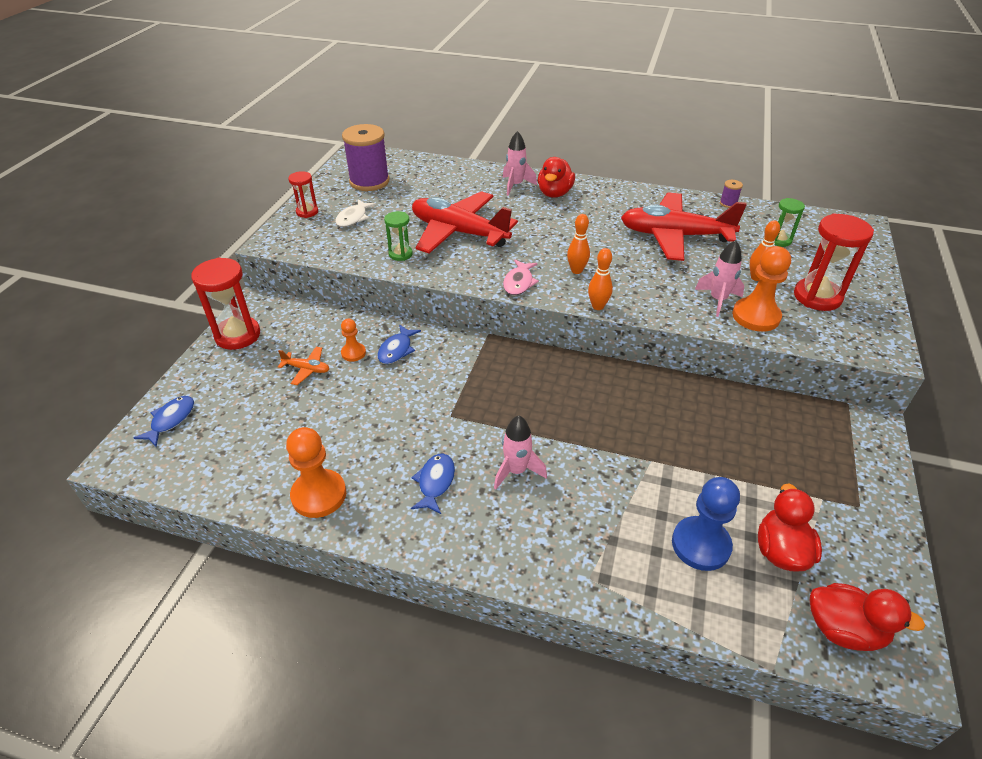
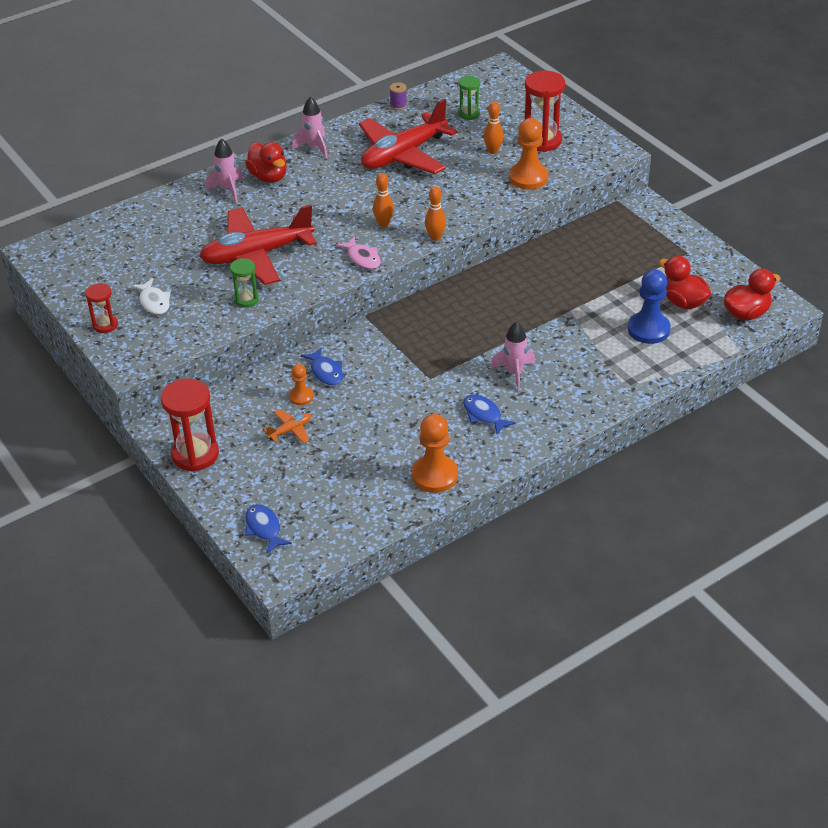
camera: 50 degrees left, 0 degrees up
(369, 181) = (102, 267): purple spool -> none
(718, 300) = (494, 182): pink rocket -> pink rocket (314, 148)

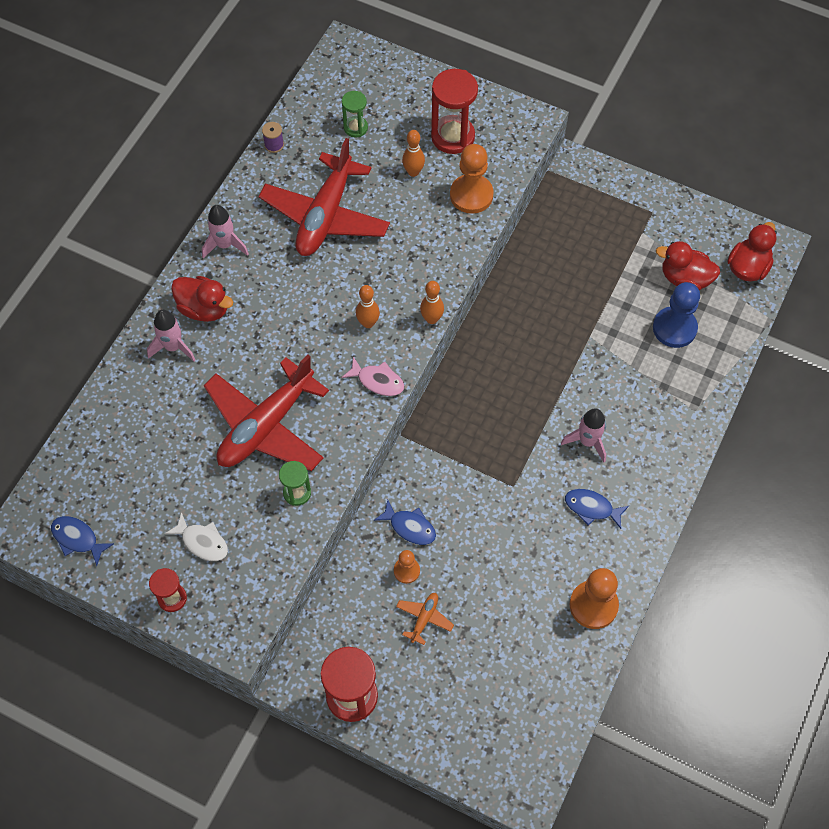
camera: 30 degrees left, 20 degrees up
(264, 528) = (479, 752): blue fish -> blue fish (77, 539)

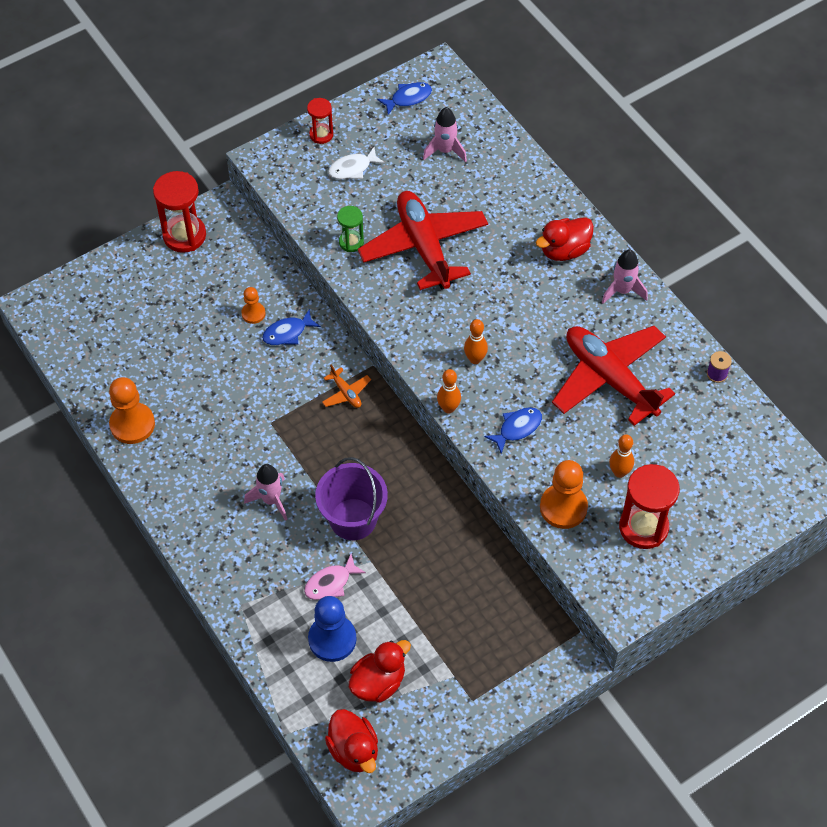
camera: 120 degrees right, 5 degrees down
(173, 347) = (539, 215): pink rocket -> pink rocket (445, 151)
(355, 128) = (701, 449): green hourglass -> none
(377, 381) = (414, 340): pink fish -> pink fish (330, 583)
(424, 618) = (207, 307): orange plane -> orange plane (346, 393)
(561, 369) = (353, 519): none -> purple bucket
(592, 508) = (211, 469): blue fish -> blue fish (517, 428)

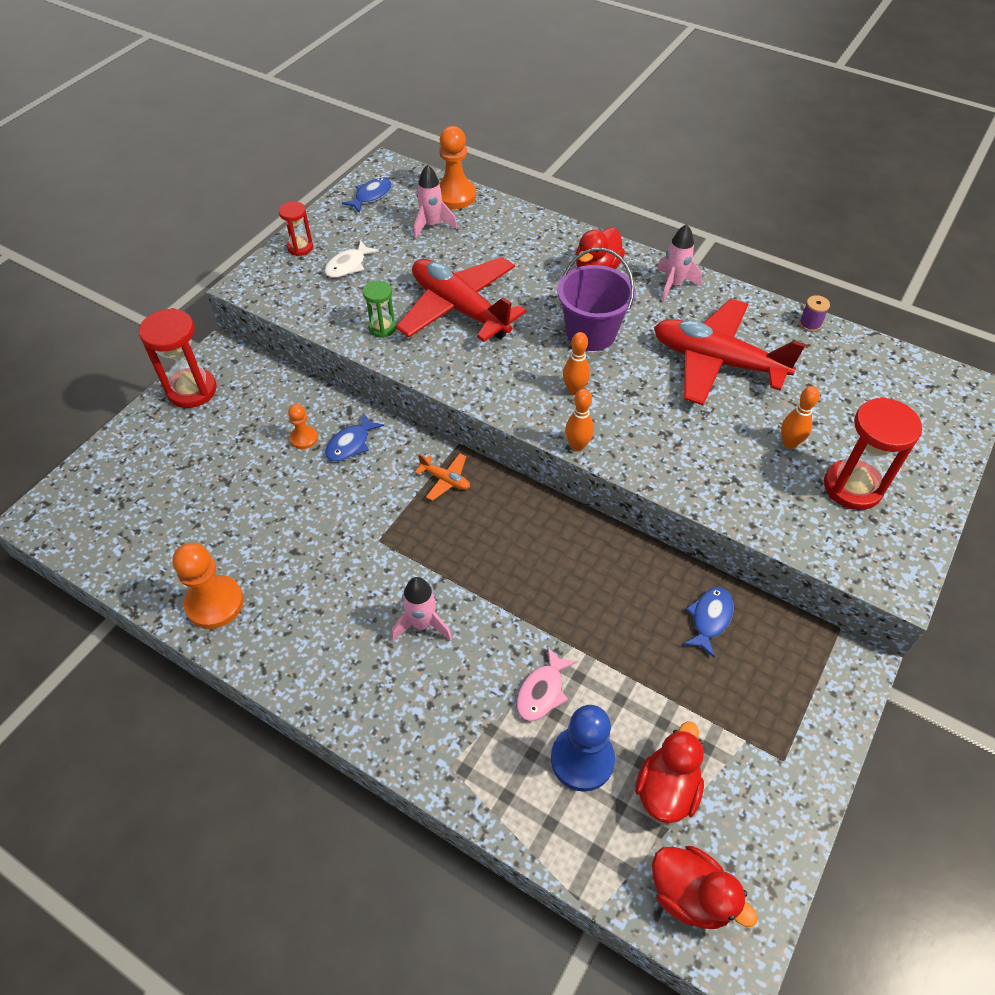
camera: 25 degrees left, 5 degrees down
(353, 519) = (527, 608): purple bucket -> purple bucket (591, 333)
(517, 428) = (660, 439): blue fish -> blue fish (710, 619)
(563, 507) = (760, 499): orange pawn -> orange pawn (455, 196)

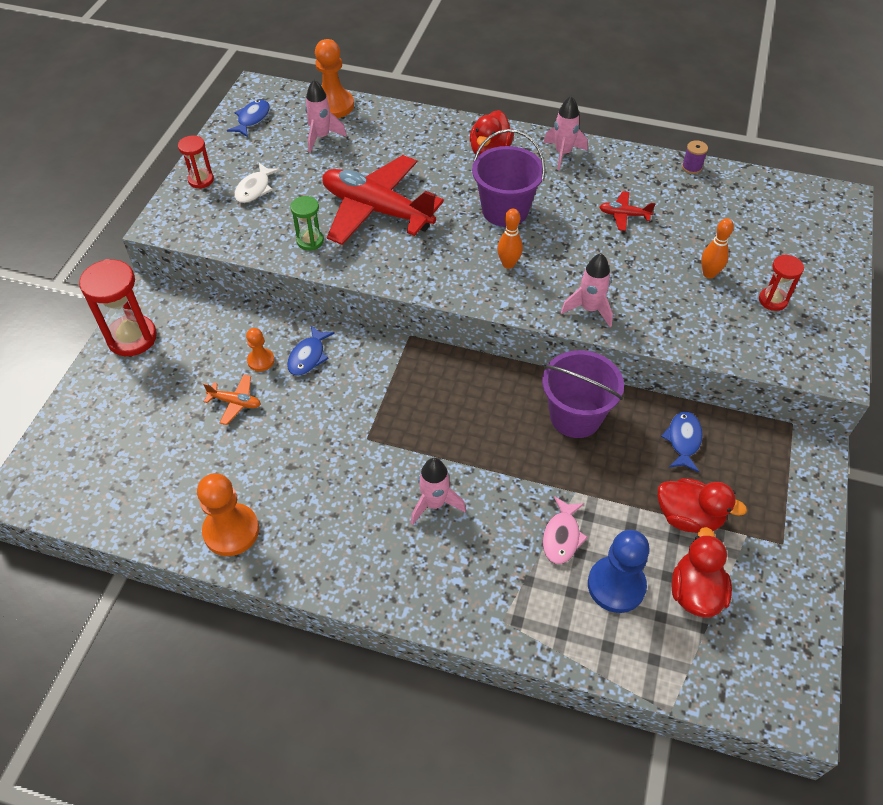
camera: 15 degrees left, 0 degrees up
(445, 480) = (409, 371): orange plane -> orange plane (235, 402)
(577, 446) = (528, 313): orange bowling pin -> none
(601, 566) = (575, 416): none -> purple bucket
(644, 455) = (589, 309): none -> pink rocket
(690, 894) = (744, 673): red duck -> red duck (688, 517)
(716, 362) = (624, 215): red plane -> red plane, size x0.40
(852, 487) = (773, 300): red hourglass -> red hourglass, size x0.56

